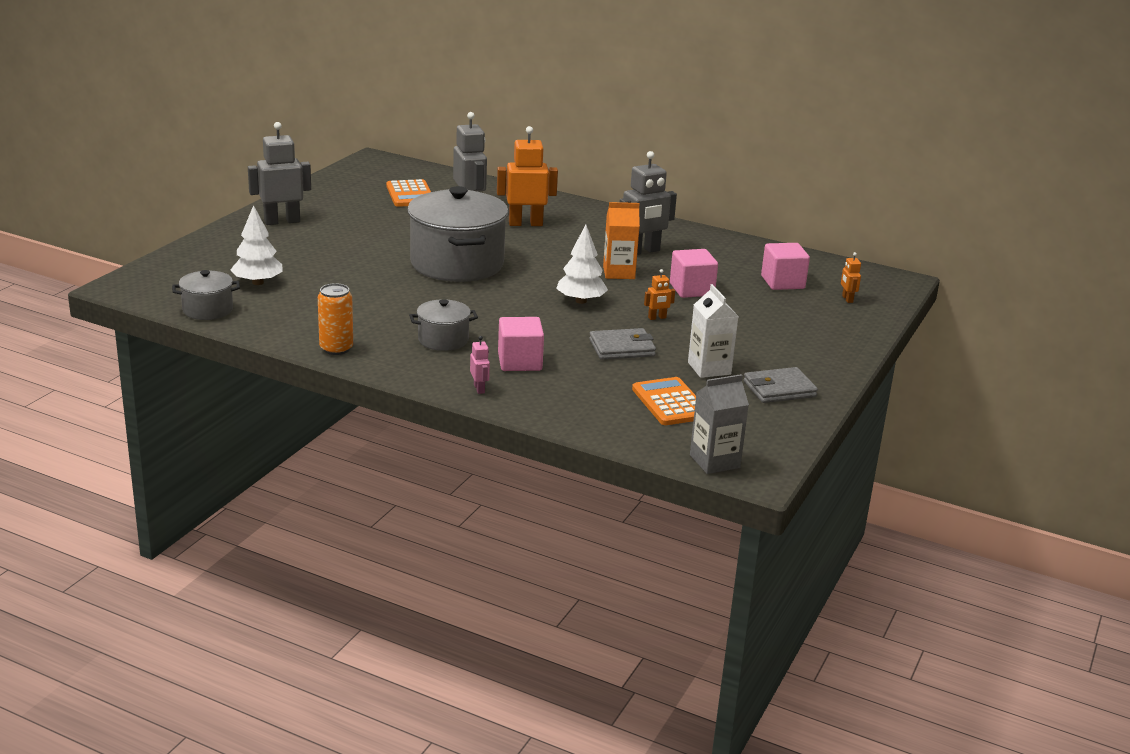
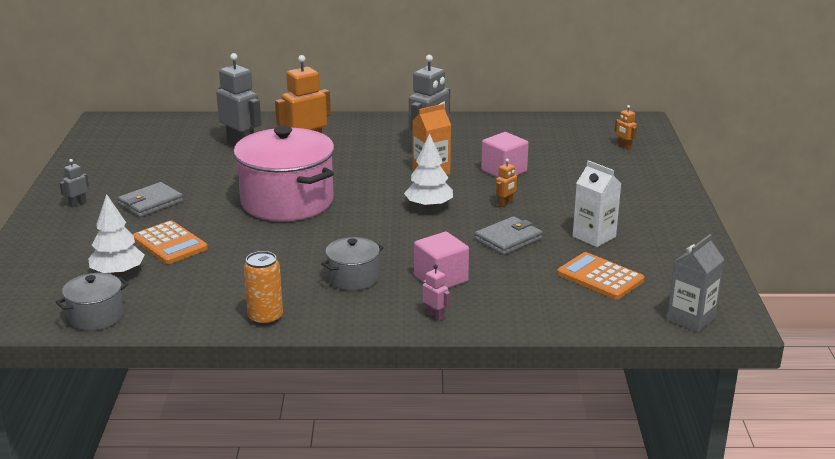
camera: 25 degrees left, 0 degrees up
(282, 221) = (78, 204): grey robot -> grey robot, size x0.46
(410, 194) = (174, 147): orange calculator -> orange calculator (169, 244)
(457, 264) = (287, 202): grey pot -> pink pot
(779, 389) = (664, 238): grey wallet -> grey wallet (151, 203)
(782, 282) = (563, 145): pink cube -> none

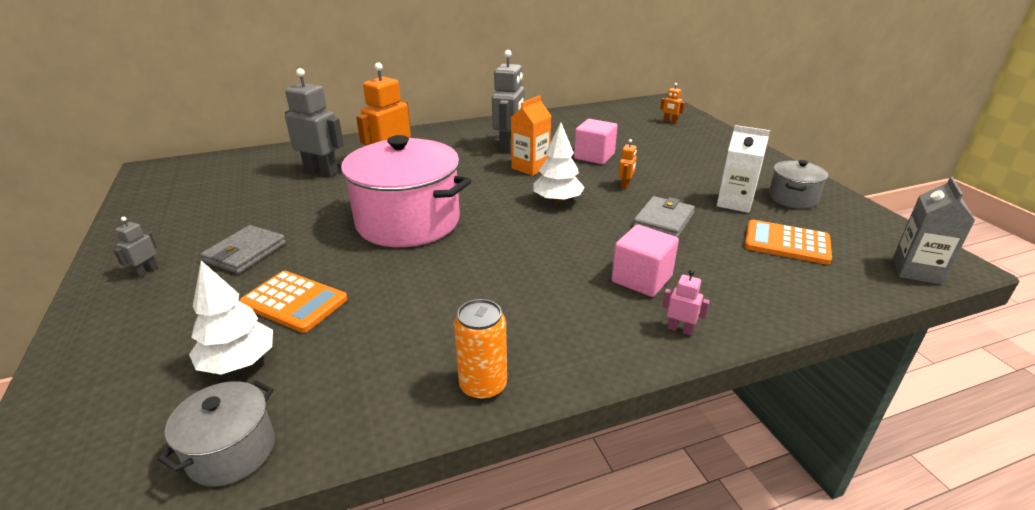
camera: 20 degrees left, 5 degrees up
(353, 278) = (548, 300): grey pot -> grey pot (792, 198)

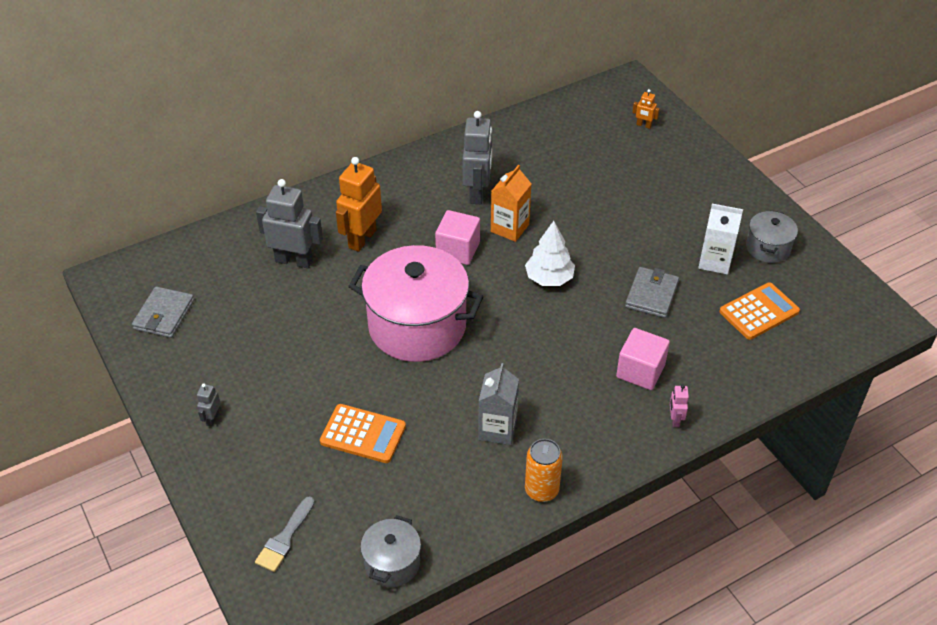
camera: 10 degrees left, 15 degrees up
(118, 399) = (285, 538): none -> grey brush
(239, 362) = (353, 496): white tree -> none
(245, 253) = (286, 385): grey wallet -> grey wallet (164, 315)
(594, 156) = (571, 201): pink cube -> pink cube (458, 250)
(625, 186) = (610, 247): orange robot -> none
(680, 329) = (675, 420): pink robot -> pink robot turned 105 degrees counterclockwise
(786, 243) = (759, 312): orange calculator -> orange calculator turned 135 degrees clockwise
(916, 271) = (860, 332): grey carton -> grey carton (497, 429)

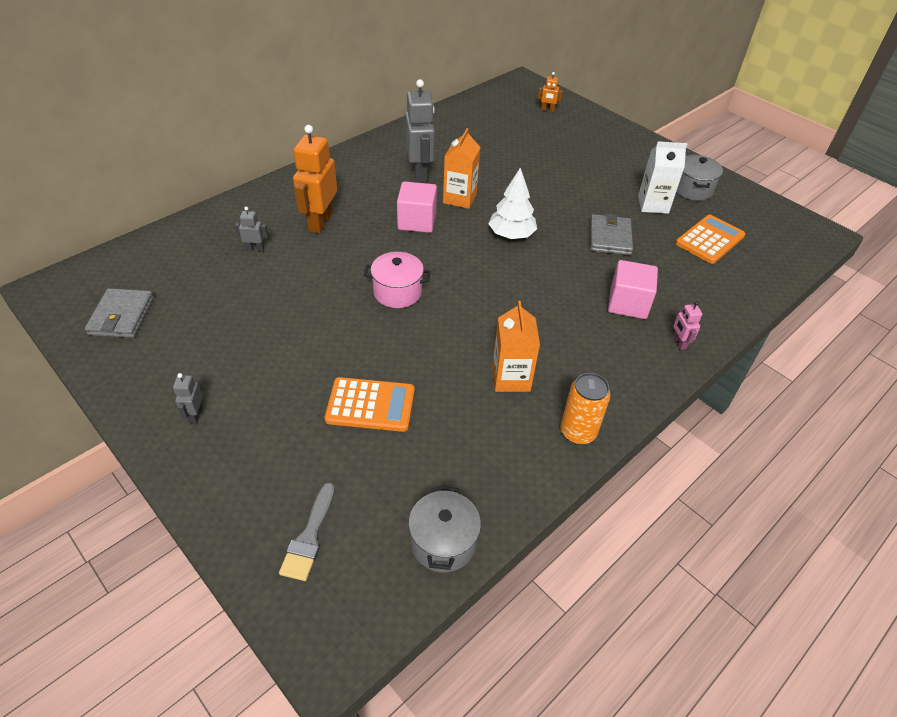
camera: 15 degrees left, 0 degrees up
(294, 260) = (255, 249): grey robot -> grey robot, size x0.46
(417, 326) = (397, 292): pink pot -> pink pot, size x0.48
(497, 429) = (511, 378): grey carton -> orange carton

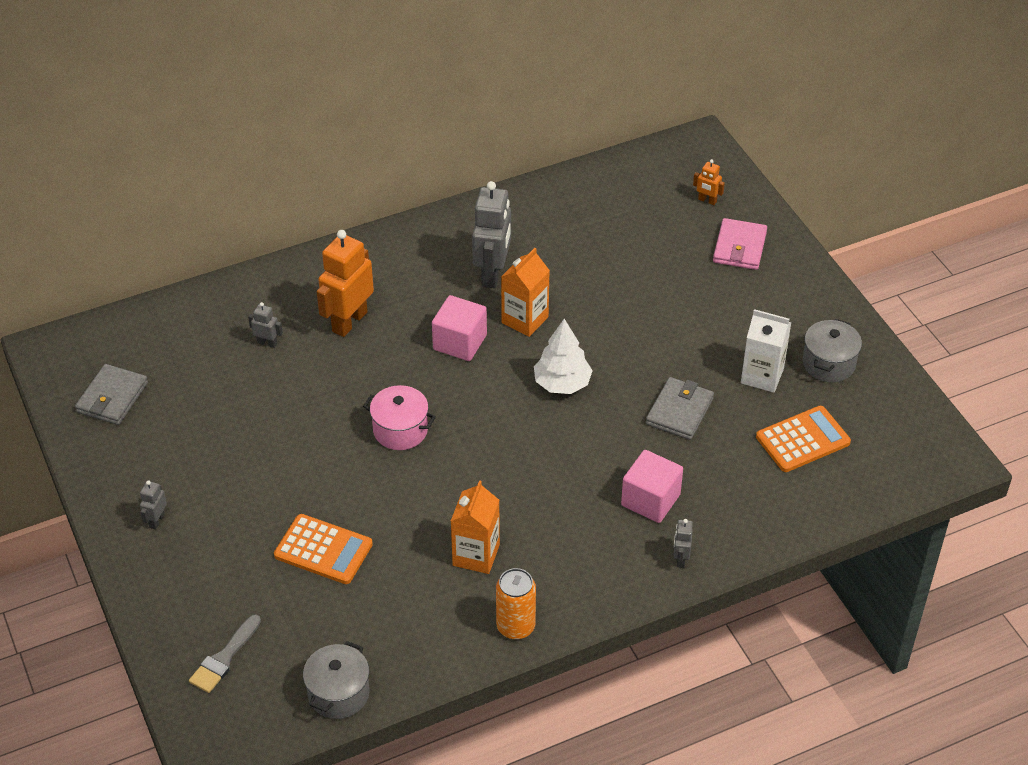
camera: 20 degrees right, 0 degrees up
(586, 132) = (739, 247): none -> pink wallet
(679, 343) = (680, 559): pink robot -> grey robot

